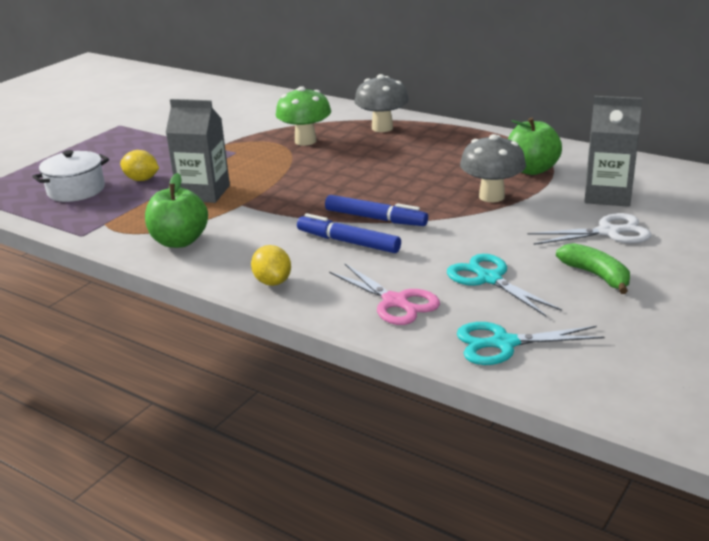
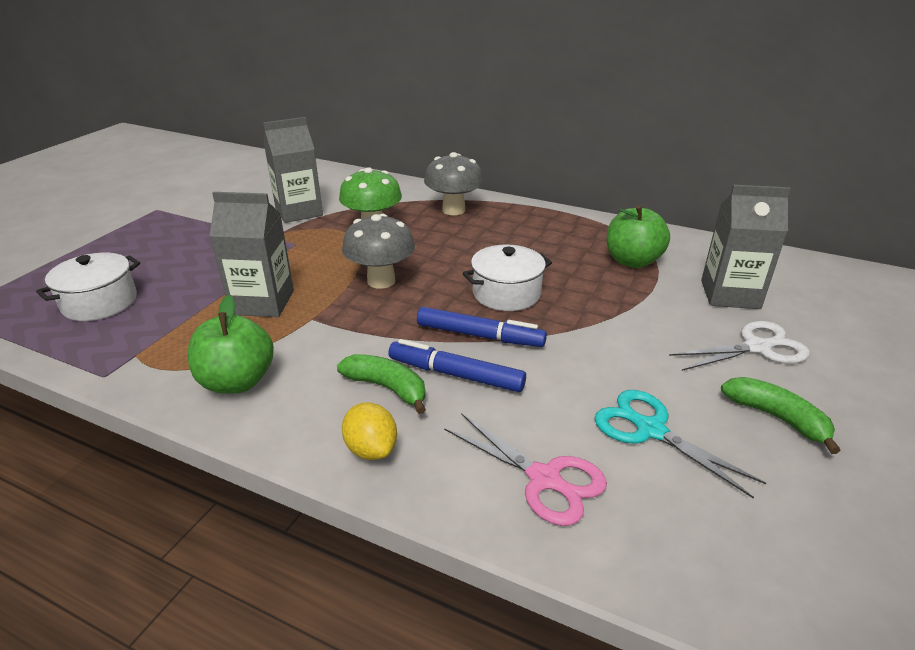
camera: 10 degrees left, 5 degrees up
(142, 179) = (184, 284): yellow lemon -> none
(242, 128) = (299, 212): none -> grey carton
(292, 248) = (387, 388): none -> green banana
(408, 191) = (506, 293): none -> white pot
(491, 196) = (603, 299): grey mushroom -> grey mushroom (381, 281)
(503, 343) = (716, 554): turquoise scissors -> none

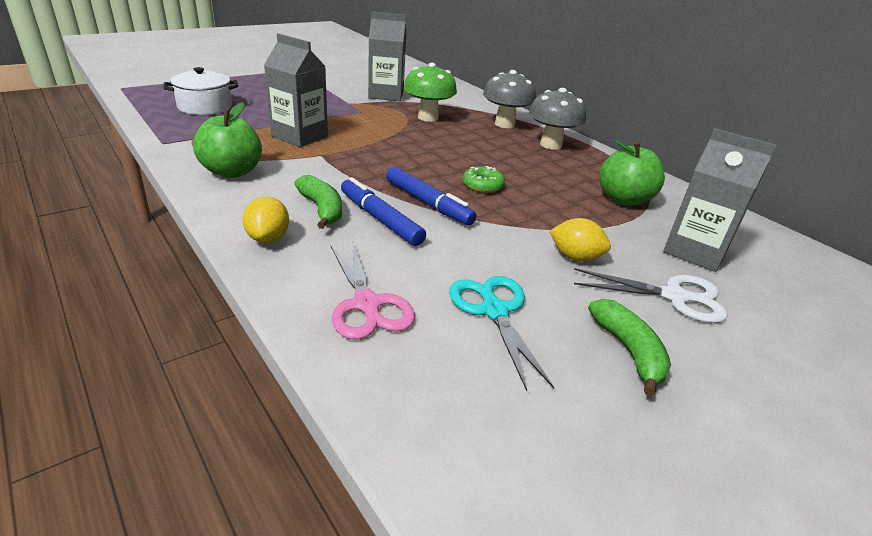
camera: 25 degrees right, 0 degrees up
(381, 281) = (395, 149): grey mushroom -> grey mushroom (550, 145)
(506, 293) = (482, 185): white pot -> green donut
(655, 341) = (575, 257): none -> yellow lemon

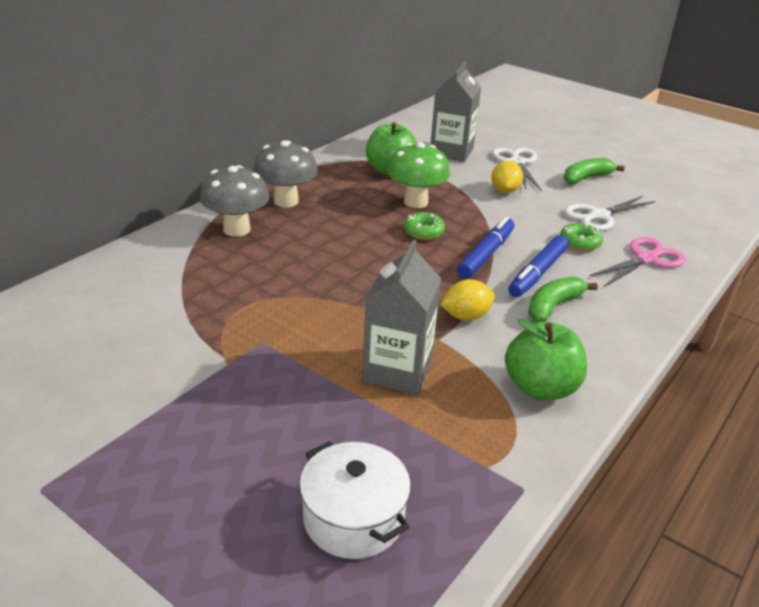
camera: 105 degrees left, 0 degrees up
(268, 238) = (626, 321): yellow lemon -> yellow lemon (466, 316)
(386, 95) = (163, 335): grey carton -> none
(428, 117) = (249, 284): green mushroom -> green mushroom (415, 202)
(428, 267) = (580, 242): none -> green donut
(494, 310) = (598, 216): turquoise scissors -> white scissors

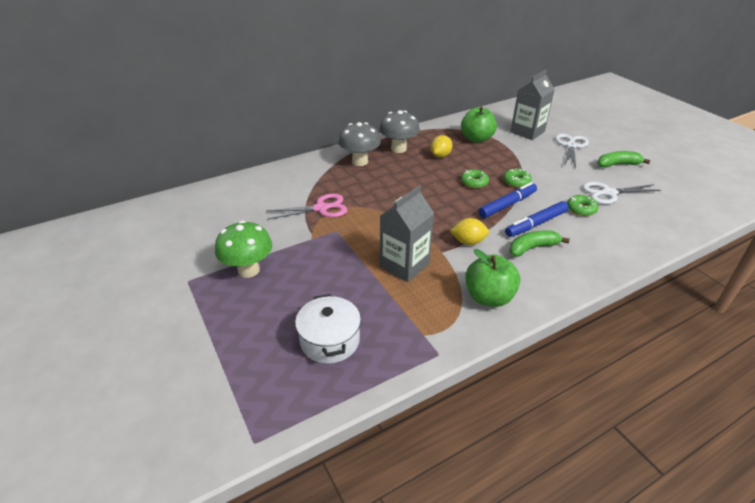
camera: 25 degrees right, 5 degrees up
(415, 202) = (481, 162): green mushroom -> green mushroom (248, 270)
(478, 221) = (516, 182): none -> green donut
(504, 191) = (548, 164): yellow lemon -> yellow lemon (440, 155)
(646, 259) = (625, 230): pink scissors -> pink scissors (321, 208)

